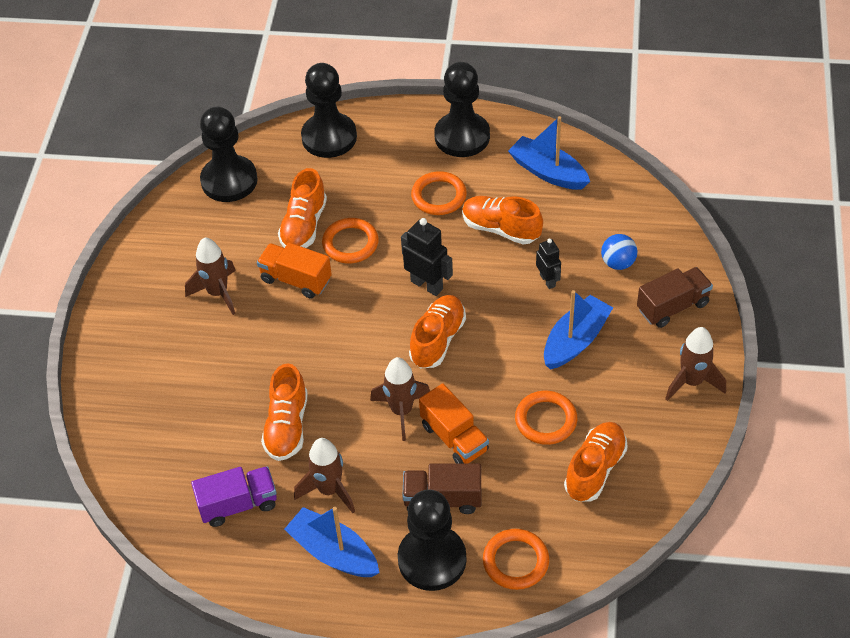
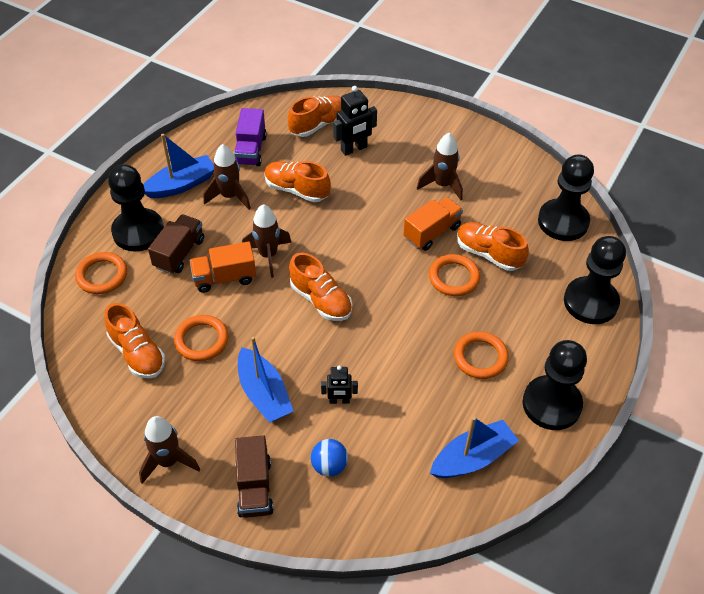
camera: 110 degrees right, 0 degrees up
(427, 285) = (381, 313): black robot -> black robot (354, 149)
(501, 229) = (418, 389): orange shoe -> orange shoe (318, 124)

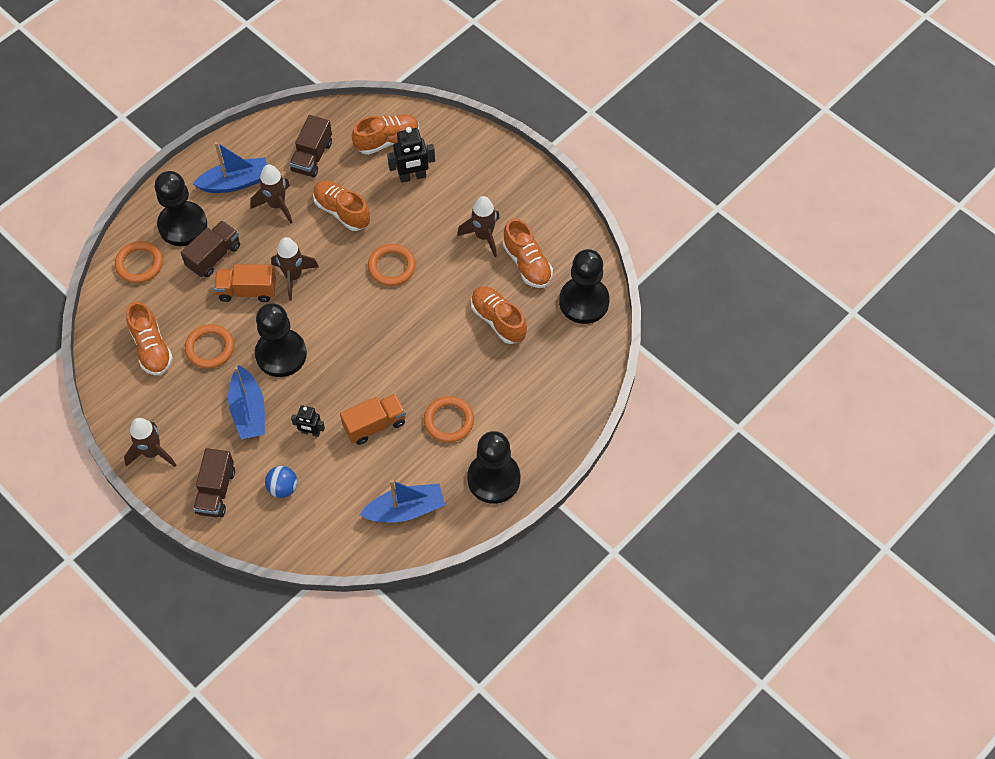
camera: 15 degrees right, 10 degrees up
(250, 150) = (312, 156): purple truck -> brown truck
(321, 300) = (326, 333): orange shoe -> orange shoe (527, 264)
(432, 232) = (453, 286): orange truck -> orange truck (375, 425)
(454, 277) = (456, 337): orange ring -> orange ring (391, 267)
(590, 302) = (572, 390): black pawn -> black pawn (281, 354)

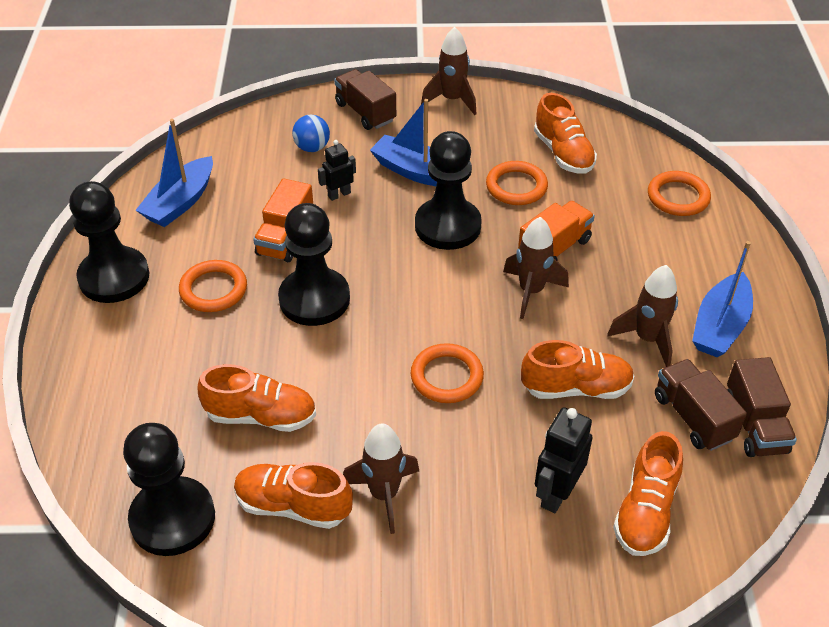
camera: 135 degrees right, 15 degrees down
(151, 348) = (563, 153): orange shoe -> orange shoe turned 135 degrees counterclockwise
(182, 225) = (698, 252): black pawn -> black pawn (314, 299)
(214, 256) = (628, 250): brown truck -> brown truck (755, 425)

